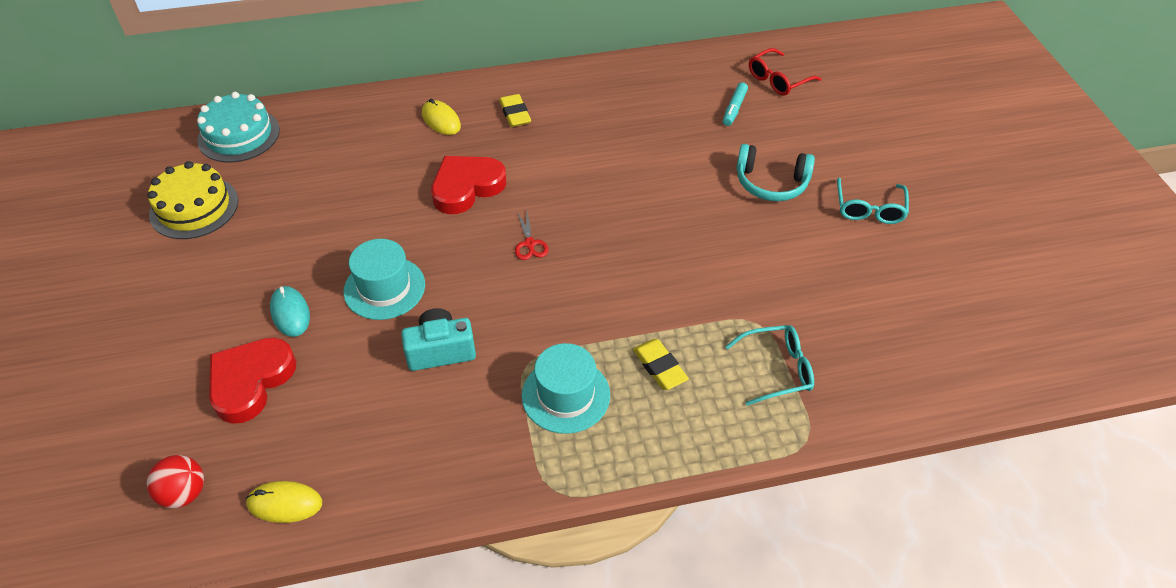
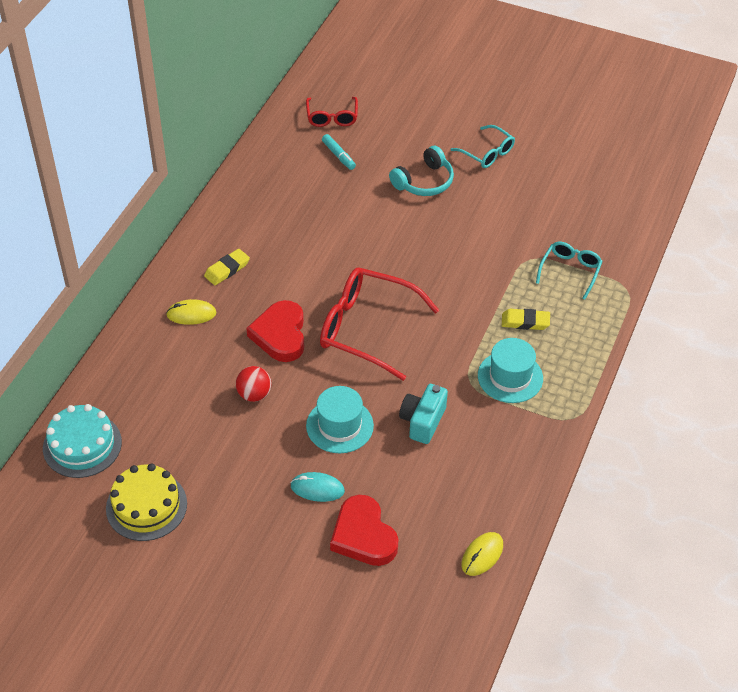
camera: 55 degrees left, 0 degrees up
(184, 493) = (432, 607): red ball -> red ball (254, 394)
(515, 114) = (227, 269): yellow eraser -> yellow eraser turned 60 degrees counterclockwise
(529, 244) = (368, 329): red scissors -> red glasses

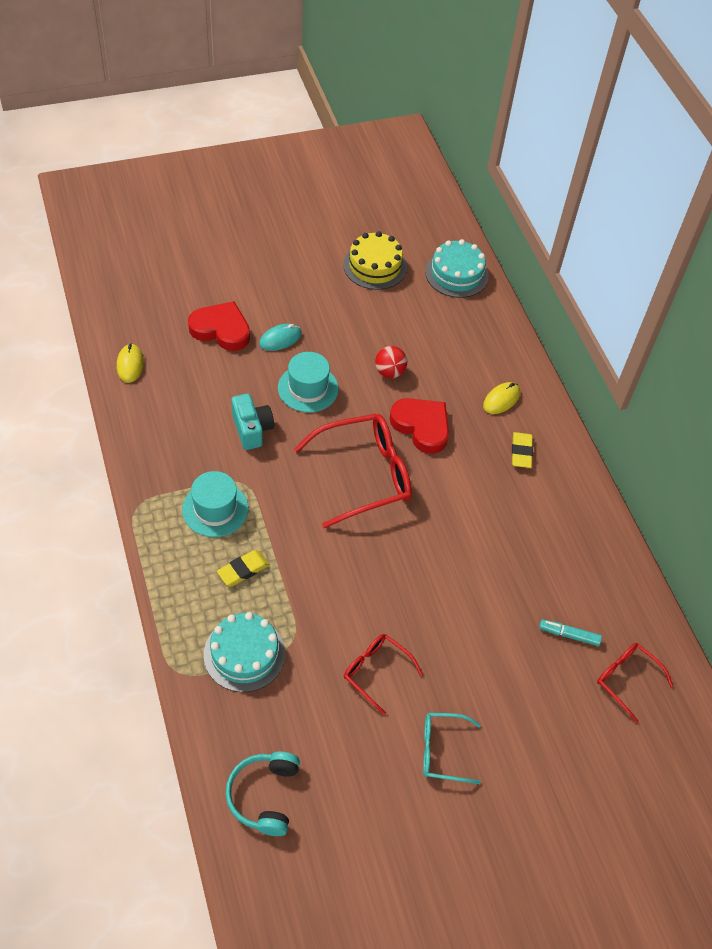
camera: 135 degrees right, 5 degrees up
(424, 182) = (465, 663): turquoise headphones -> turquoise headphones (264, 796)
(488, 210) = (377, 672): none -> red glasses
(570, 272) = (244, 654): turquoise glasses -> turquoise cake

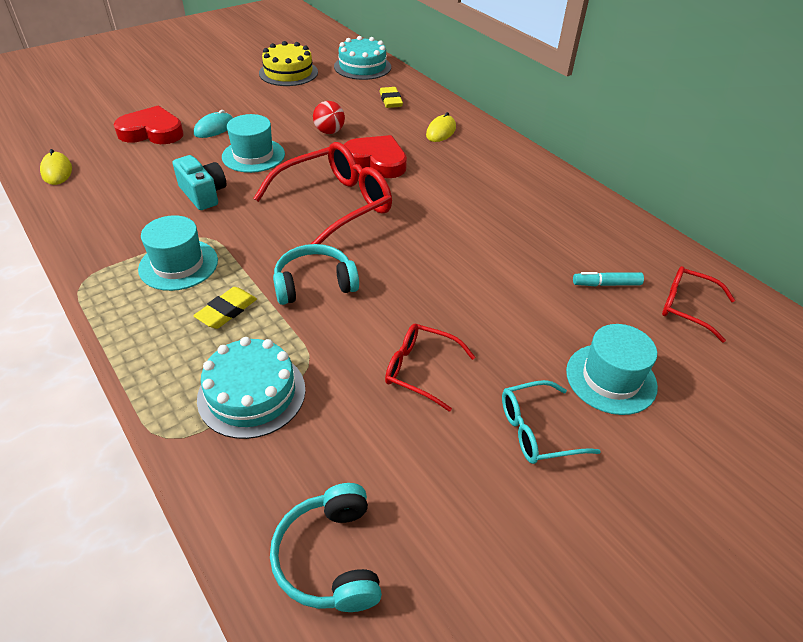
camera: 15 degrees left, 10 degrees down
(320, 562) = (314, 284): none -> turquoise headphones
(521, 452) = (478, 161): yellow eraser -> yellow eraser (390, 100)
(522, 726) = (611, 378): none -> turquoise hat

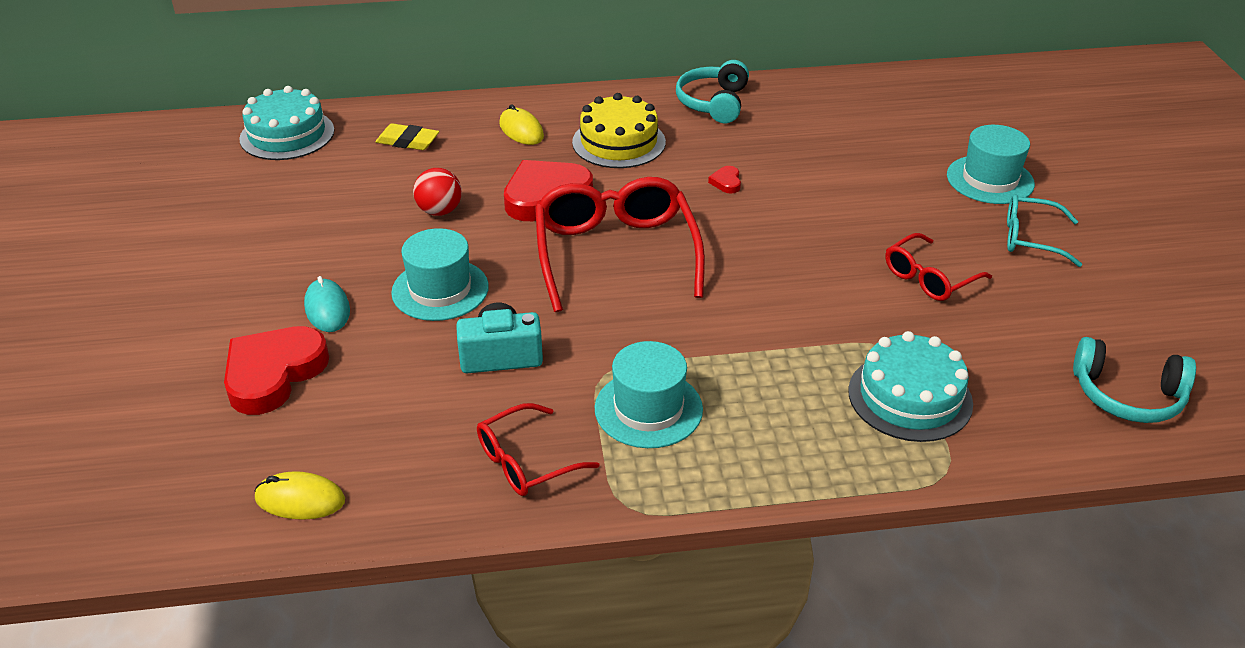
camera: 60 degrees left, 5 degrees down
(227, 311) = (765, 386): yellow eraser -> none
(288, 72) = (228, 201): yellow cake -> yellow cake (619, 142)
(314, 284) = (757, 309): turquoise headphones -> turquoise headphones (713, 103)
(460, 228) = (726, 182): none -> red heart
(538, 430) = (1032, 239): turquoise glasses -> turquoise glasses turned 90 degrees clockwise
(606, 284) = (870, 133): turquoise marker -> none
(688, 308) = (925, 107): red glasses -> red glasses (527, 461)

